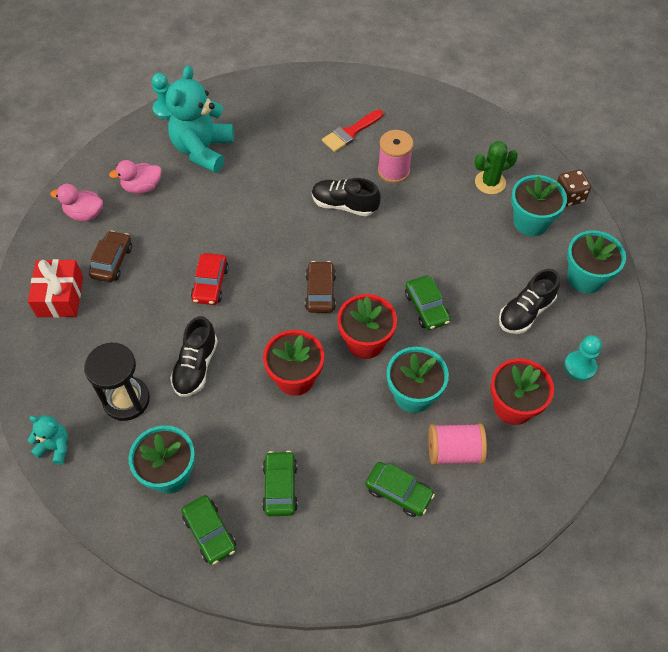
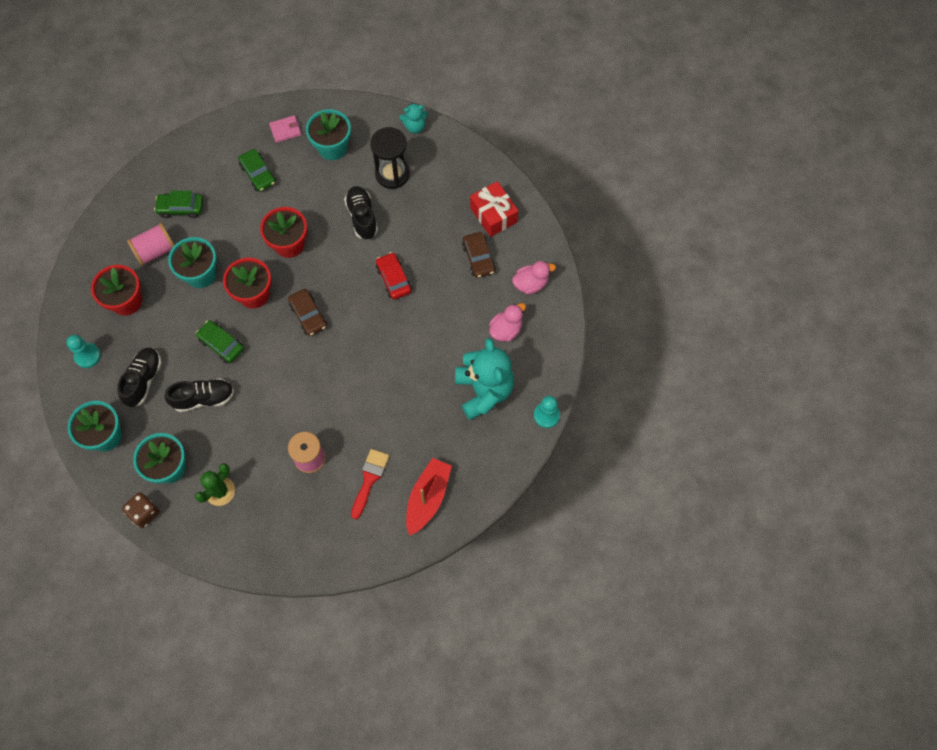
camera: 150 degrees right, 10 degrees up
(210, 533) = (285, 130): green car -> pink wallet
(310, 99) = (427, 498): none -> red boat
(344, 205) = (333, 401): black shoe -> black shoe (204, 398)

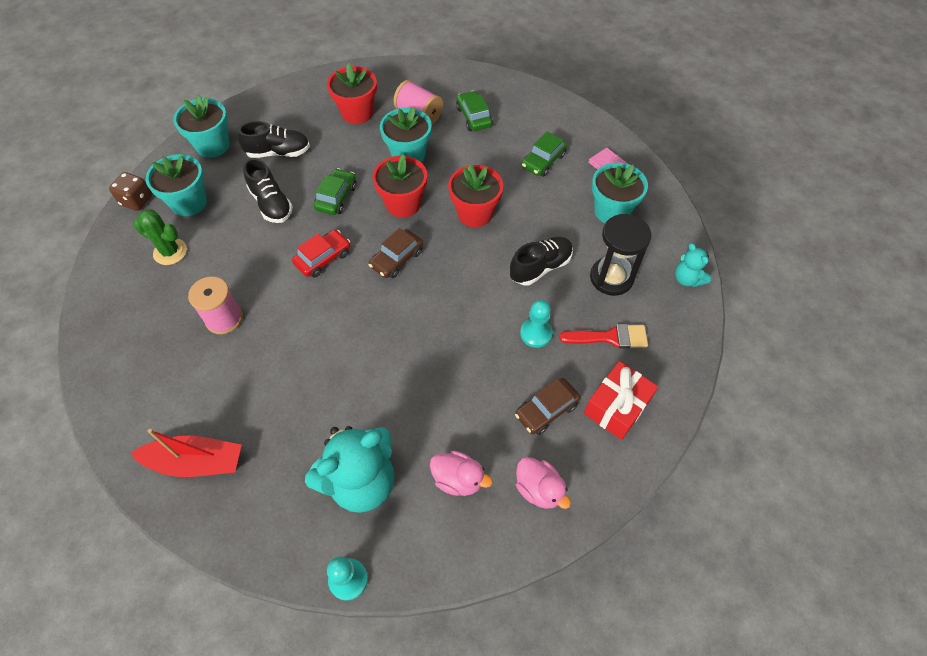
camera: 70 degrees right, 10 degrees down
(87, 356) = (291, 106): turquoise pawn -> turquoise pawn (536, 333)
(369, 479) = (209, 388): red brush -> red brush (610, 337)
(394, 279) = (476, 325): red car -> red car (323, 258)

